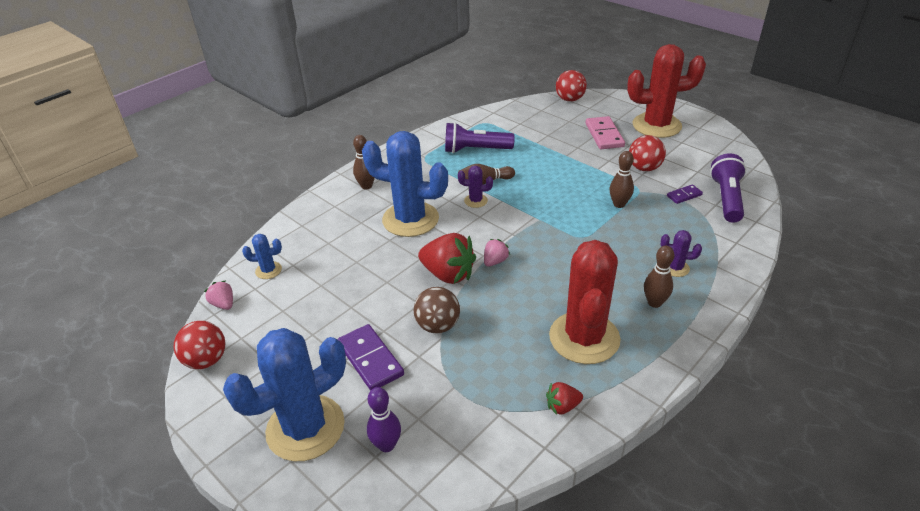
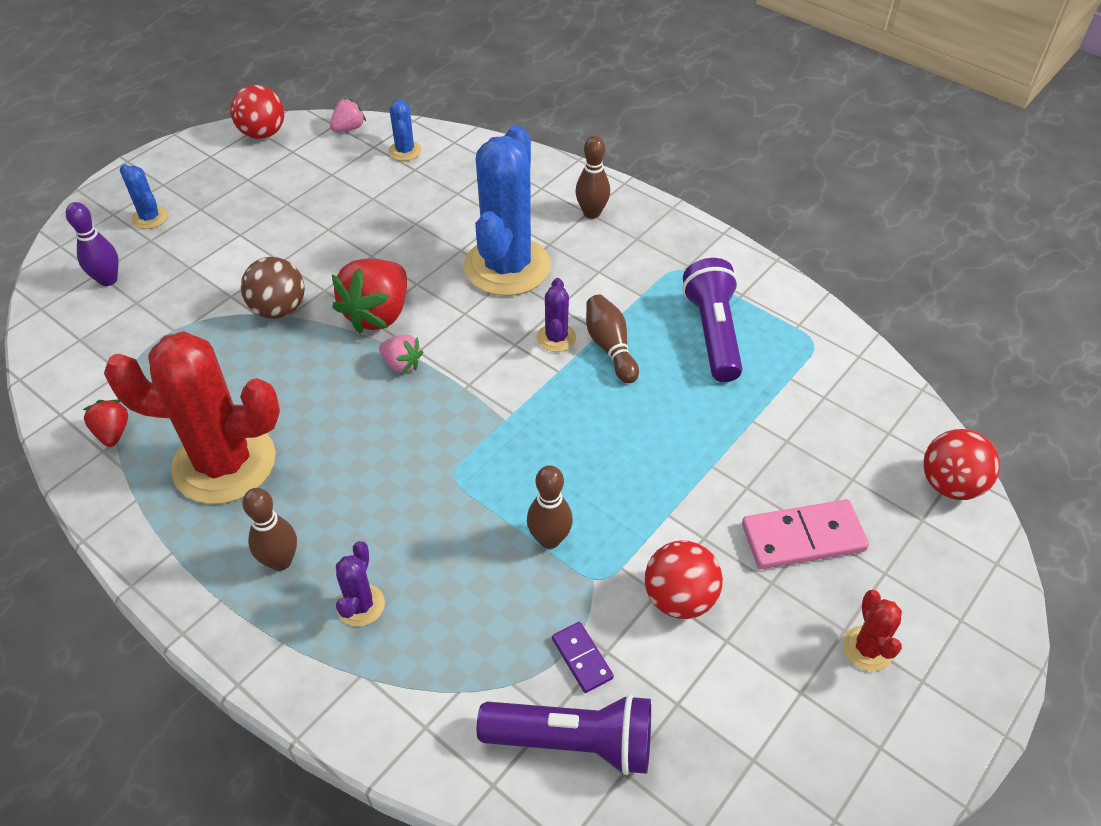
camera: 85 degrees right, 10 degrees up
(305, 428) = (150, 218): blue cactus -> blue cactus, size x0.43
(370, 359) = (235, 255): purple domino -> none
(656, 125) = (867, 648): red cactus -> red cactus, size x0.43

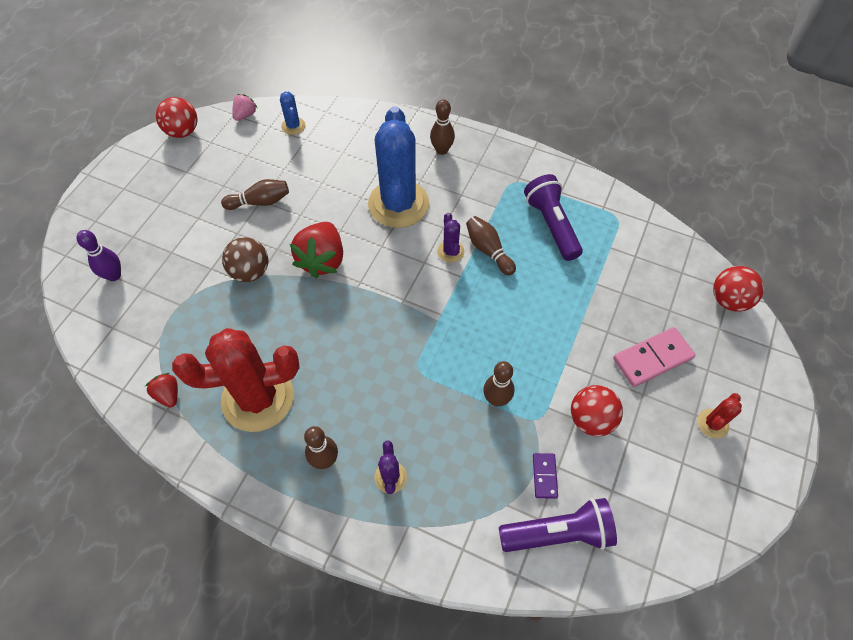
camera: 15 degrees left, 10 degrees up
(150, 218) = (125, 218): blue cactus -> none
(326, 230) = (260, 202): none -> brown bowling pin
(402, 364) = (353, 294): pink strawberry -> none
(582, 658) = (544, 476): purple domino -> purple domino turned 45 degrees clockwise
(867, 648) = (712, 423): red cactus -> red cactus turned 60 degrees clockwise

